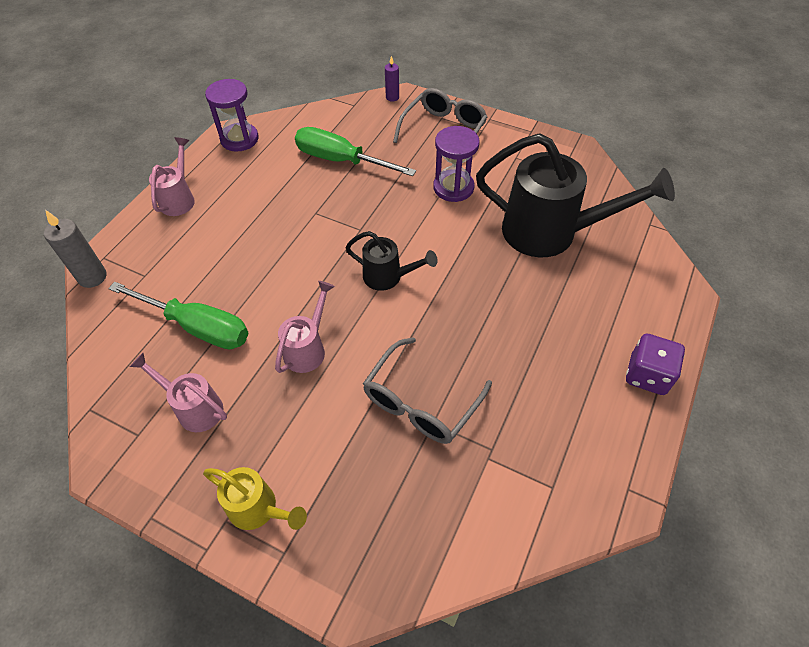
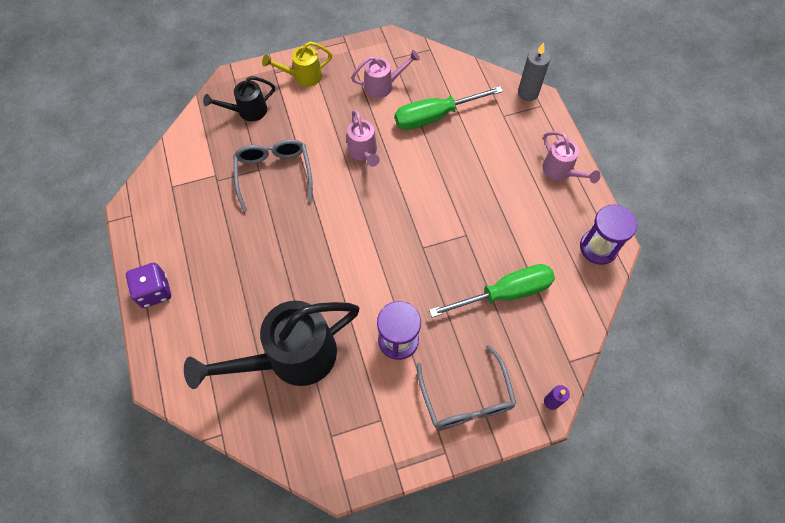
camera: 135 degrees right, 10 degrees up
(388, 277) = (367, 229): black watering can -> black watering can (248, 111)

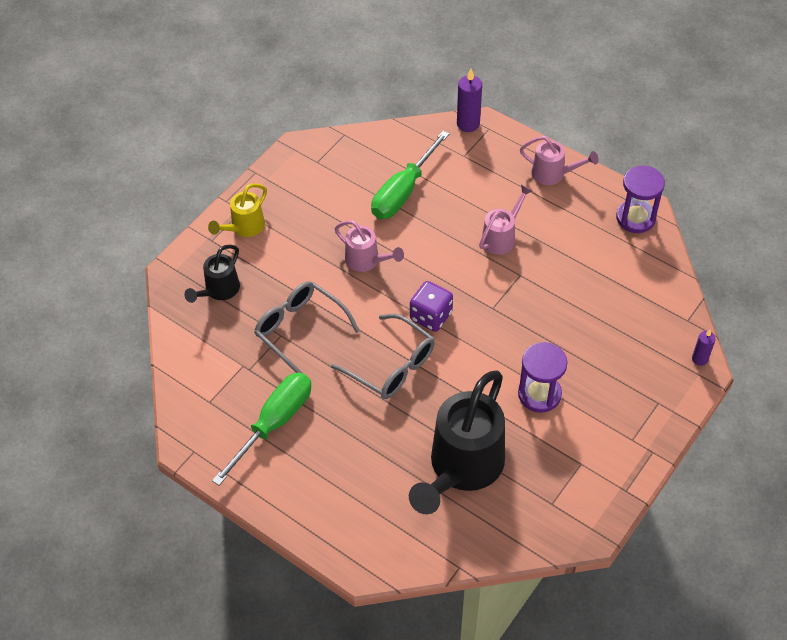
camera: 35 degrees left, 10 degrees down
(154, 291) = (284, 499): purple dice -> purple dice (431, 316)
(383, 85) = (330, 192): pink watering can -> pink watering can (501, 237)
(466, 398) = (633, 401): grey glasses -> grey glasses (392, 366)
(505, 293) = (593, 300): green screwdriver -> green screwdriver (274, 423)
(528, 93) = (468, 124): grey candle -> purple candle

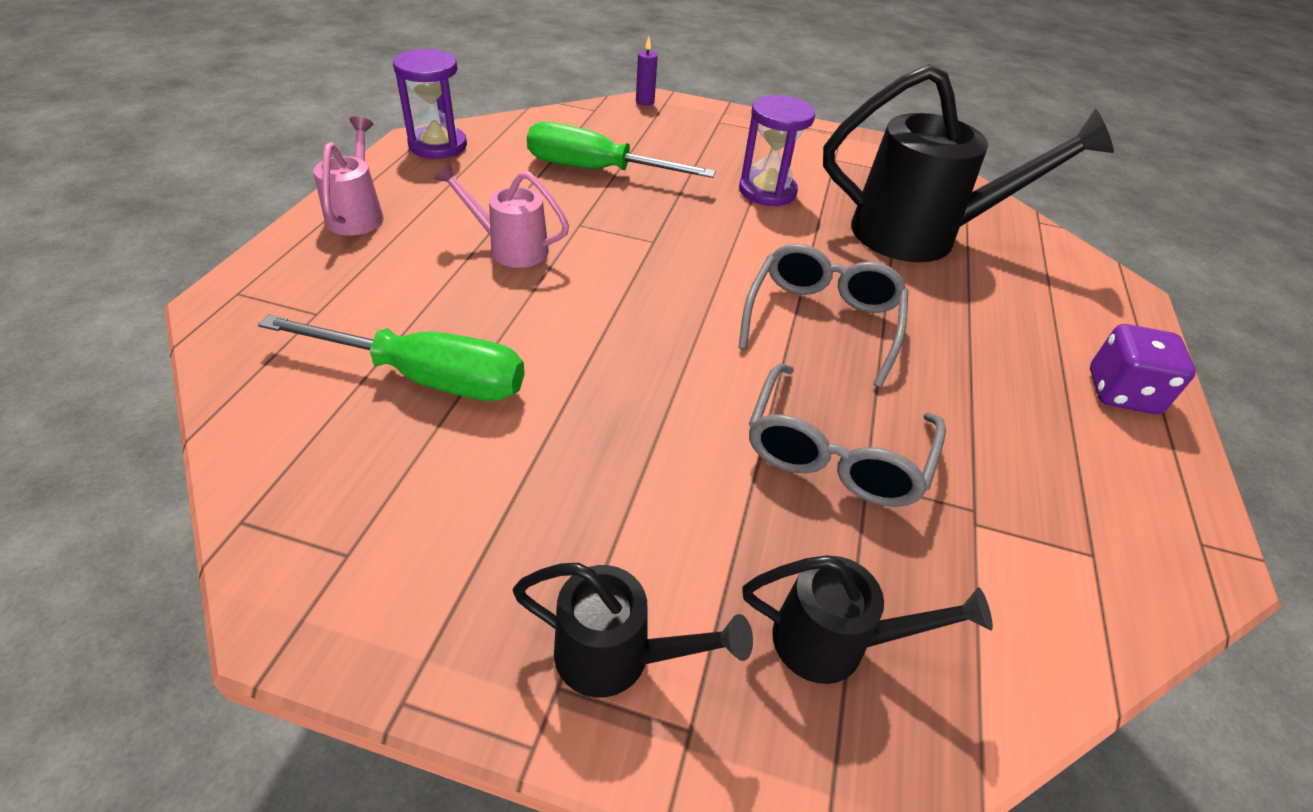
camera: 115 degrees left, 10 degrees down
(244, 227) = (616, 656): yellow watering can -> black watering can
(274, 423) = (1038, 438): green screwdriver -> green screwdriver (596, 170)
(366, 261) = (625, 395): pink watering can -> none
(431, 316) = (703, 296): purple dice -> purple dice (1122, 392)
(468, 124) = (220, 320): purple candle -> none

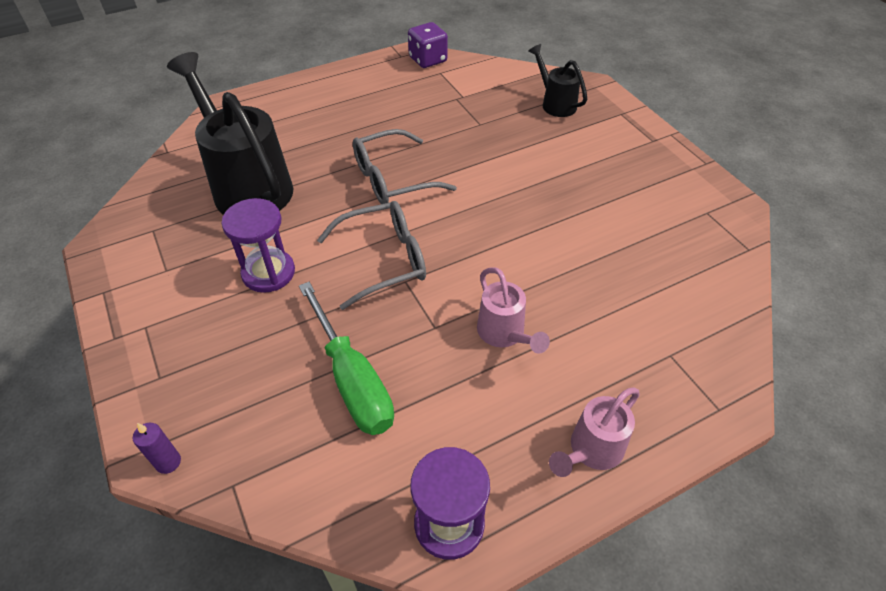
camera: 130 degrees left, 5 degrees up
(427, 378) = (627, 269): green screwdriver -> none
(616, 656) = (628, 136): black watering can -> none
(835, 454) = (478, 136): grey glasses -> grey glasses (384, 260)
(1122, 392) = (328, 87): purple dice -> purple dice (428, 60)

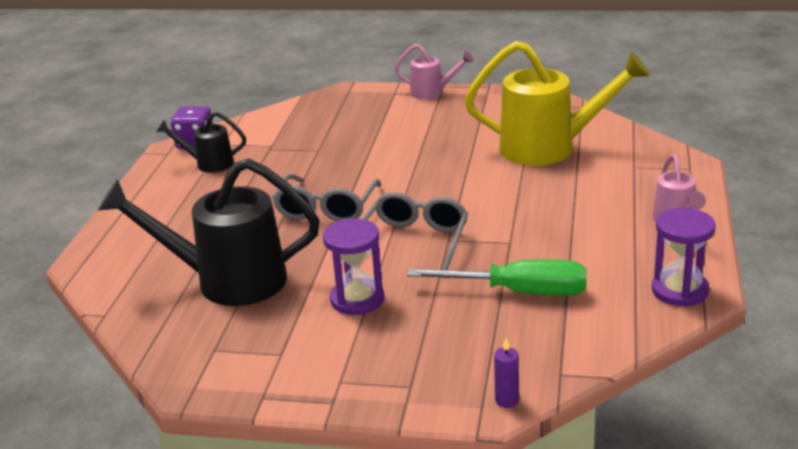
camera: 50 degrees left, 20 degrees down
(504, 334) = (549, 217): pink watering can -> pink watering can (432, 92)
(555, 103) = (343, 112): black watering can -> black watering can (209, 164)
(635, 266) = (548, 148): none -> yellow watering can

